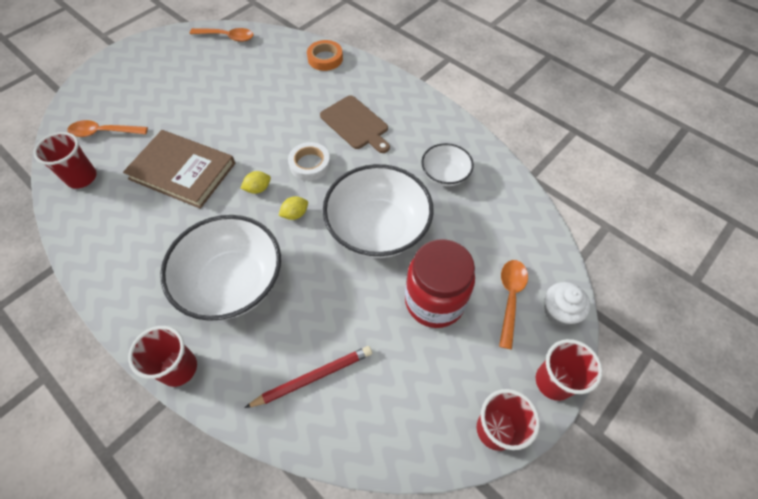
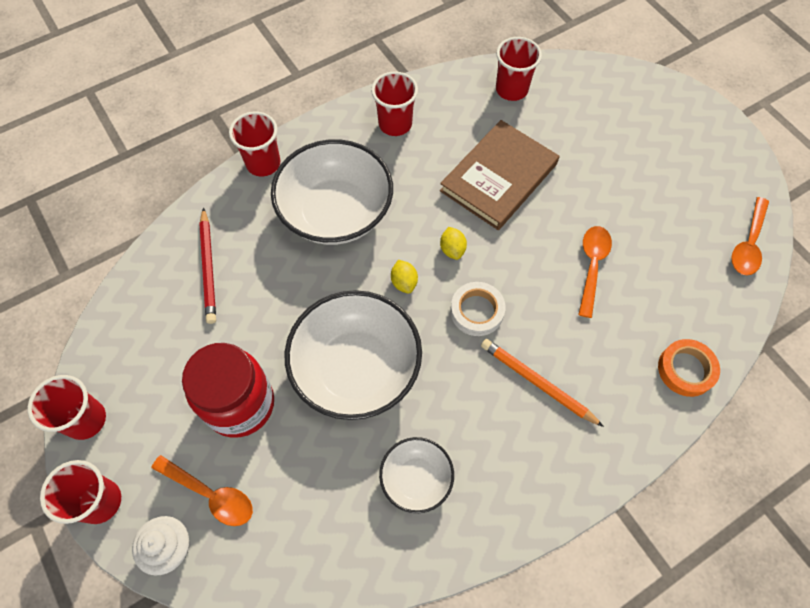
camera: 105 degrees right, 5 degrees up
(103, 132) = (576, 106): orange spoon -> orange spoon (592, 266)
(123, 259) = (395, 124): none -> red cup
(355, 124) = (537, 382): brown cutting board -> orange pencil

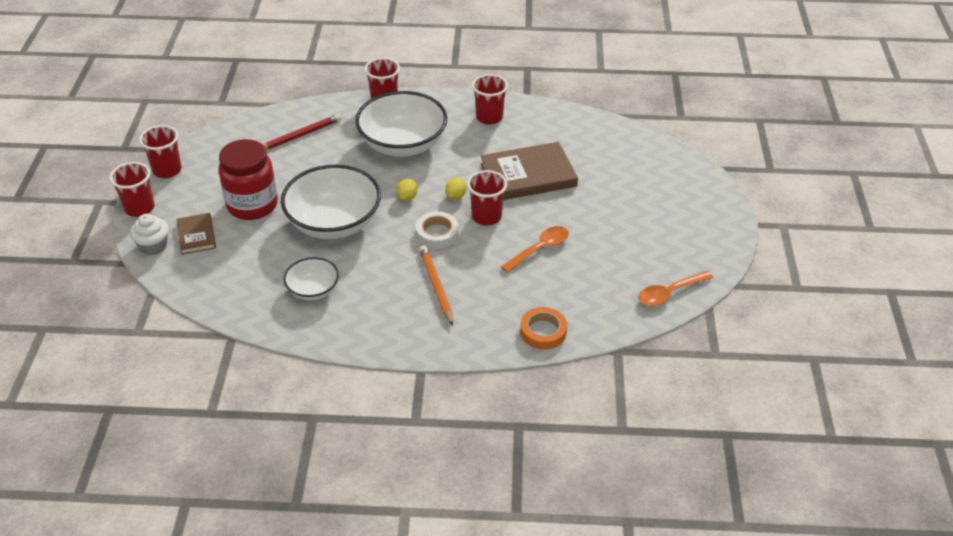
camera: 35 degrees right, 20 degrees down
(209, 268) = (300, 135): red pencil -> red pencil turned 150 degrees counterclockwise
(211, 494) = (196, 235): orange spoon -> brown book
(511, 89) = (591, 134): red cup -> red cup (486, 217)

